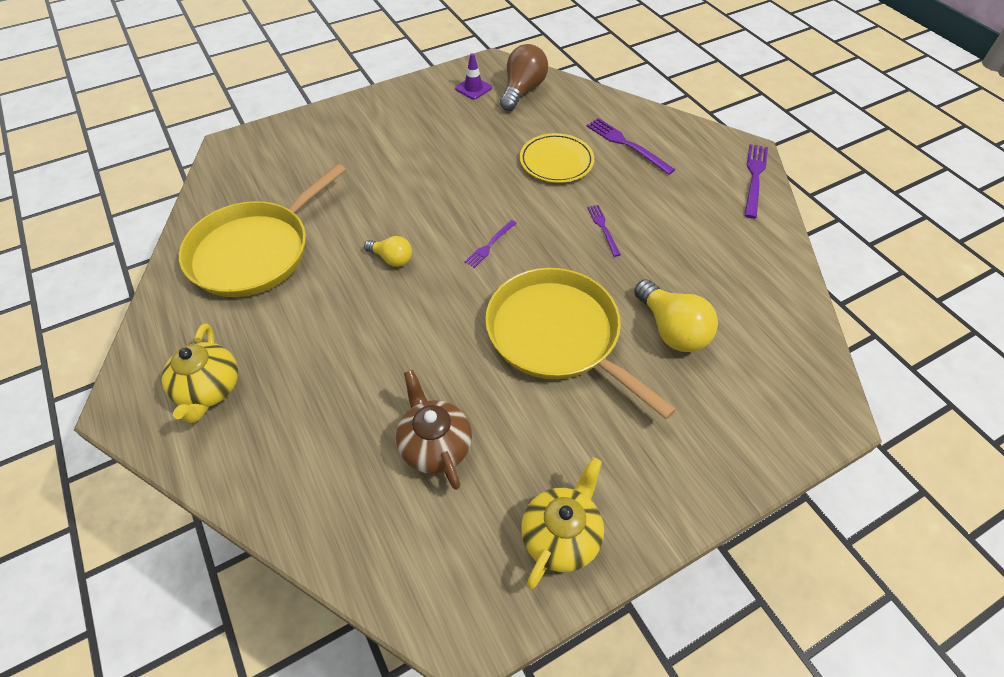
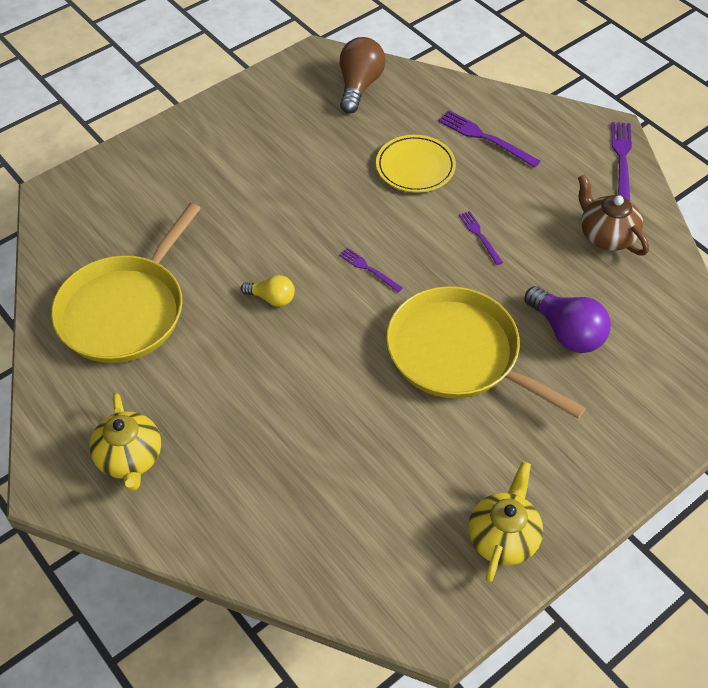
camera: 10 degrees left, 0 degrees up
(435, 445) = (367, 477): brown teapot -> brown teapot (606, 235)
(473, 88) = (304, 89): purple traffic cone -> none
(490, 244) = (369, 269): purple fork -> purple fork turned 105 degrees clockwise
(671, 329) = (566, 332): yellow light bulb -> purple light bulb

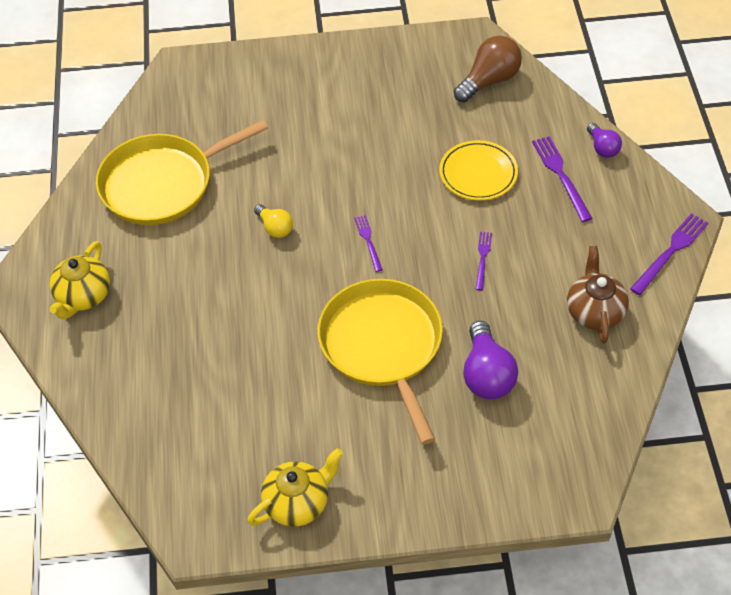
camera: 35 degrees right, 0 degrees up
(499, 101) = (602, 148): none -> purple light bulb

